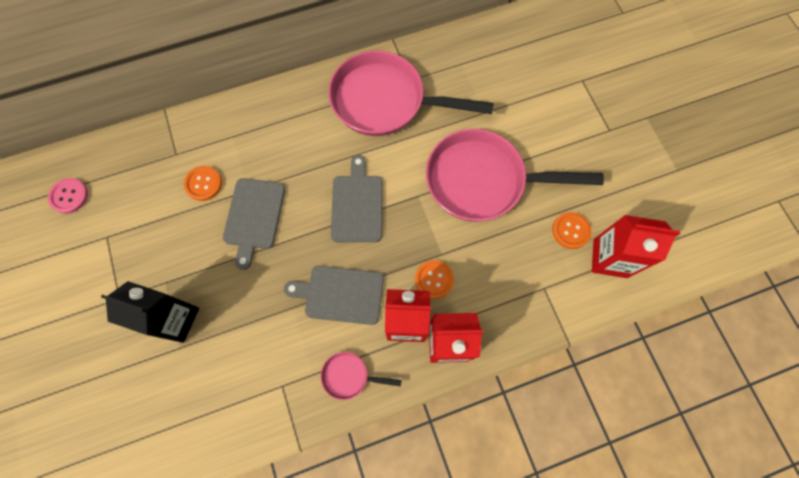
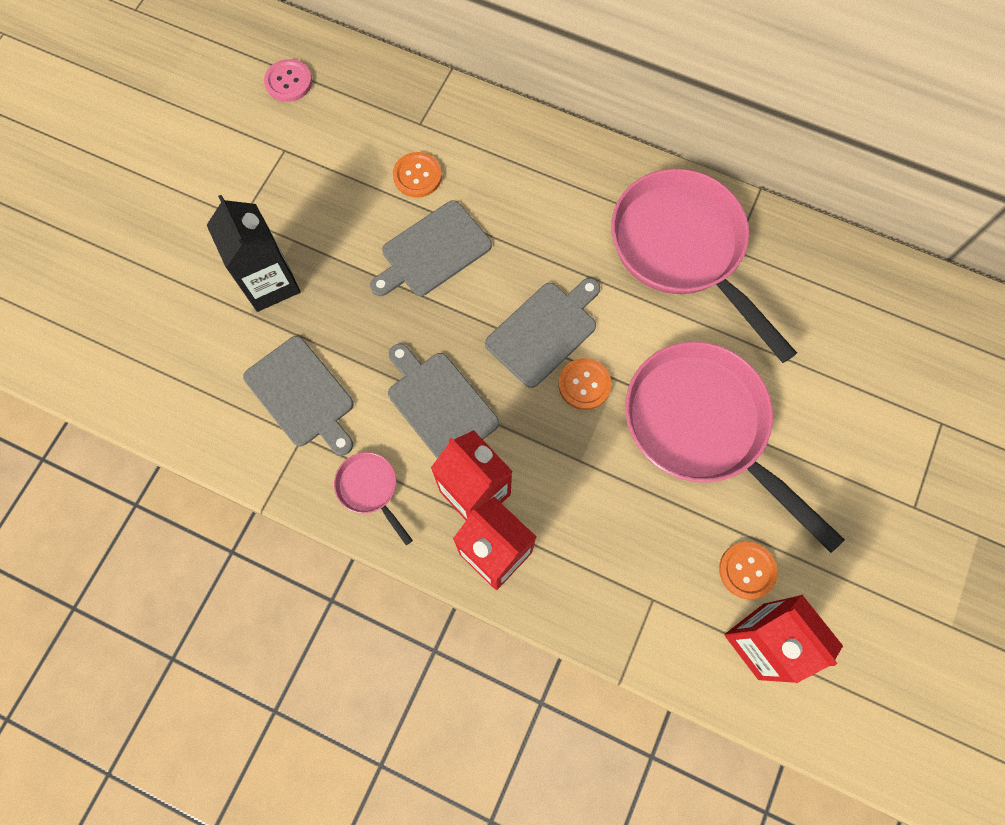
camera: 45 degrees right, 0 degrees up
(258, 363) = (302, 395): none -> grey cutting board
(434, 279) = (546, 478): orange button -> orange button (584, 384)

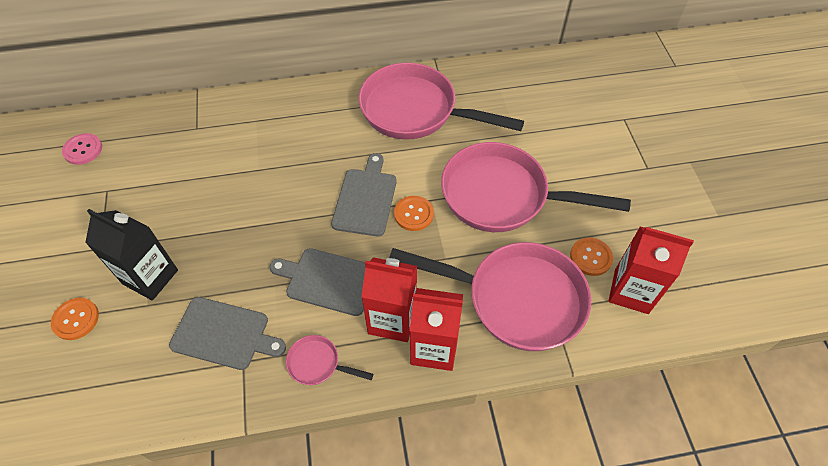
camera: 35 degrees left, 15 degrees down
(417, 176) = (216, 157): orange button -> orange button (76, 319)
(432, 251) = (257, 194): grey cutting board -> none
(622, 560) = (516, 299): none -> pink pan

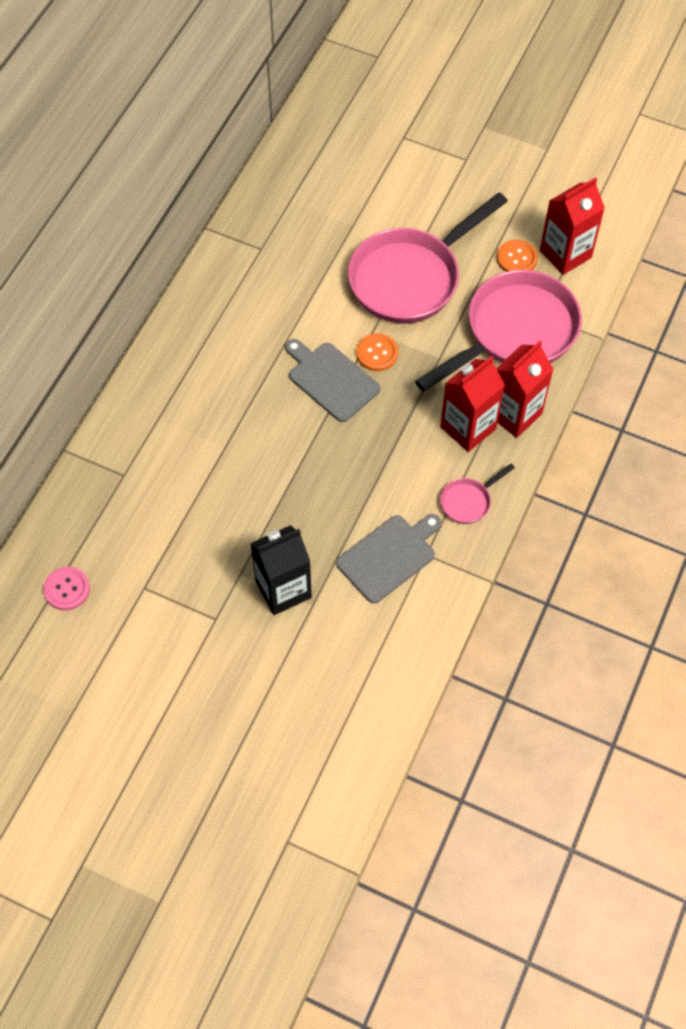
camera: 55 degrees left, 5 degrees up
(76, 319) = (284, 667): orange button -> none
(328, 280) = (395, 453): grey cutting board -> none
(416, 111) = (260, 282): pink pan -> none

